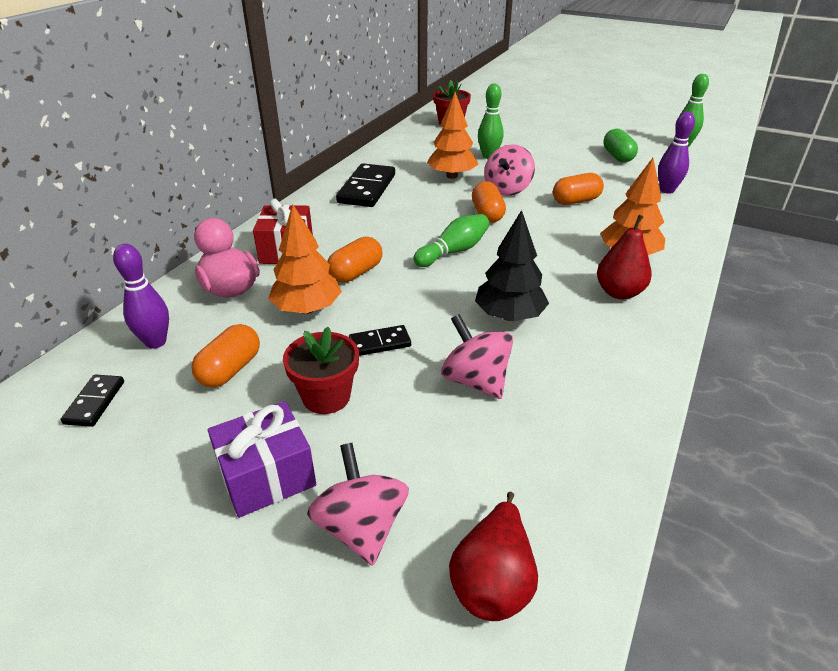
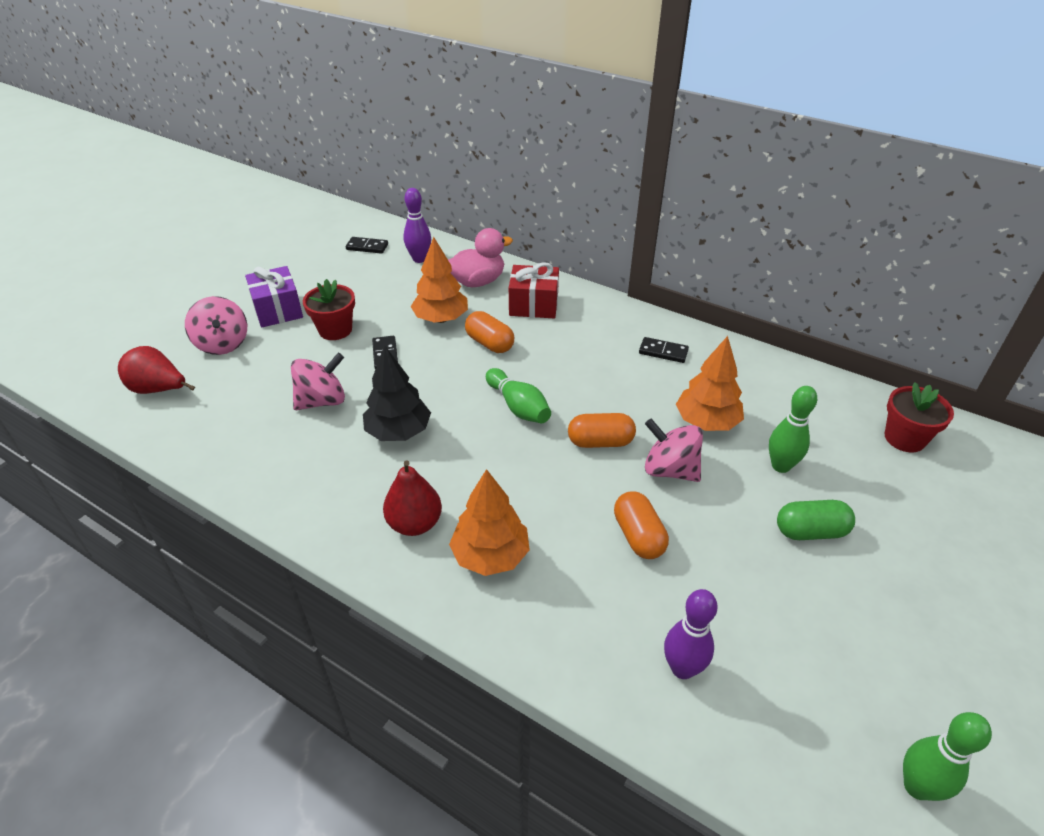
camera: 95 degrees right, 5 degrees up
(230, 370) = (379, 290): orange capsule -> none
(361, 527) = (223, 344): pink spinning top -> pink spinning top turned 75 degrees clockwise
(366, 189) = (663, 352): black domino -> black domino, size x0.53
(617, 156) = (817, 637): green capsule -> green capsule (810, 531)

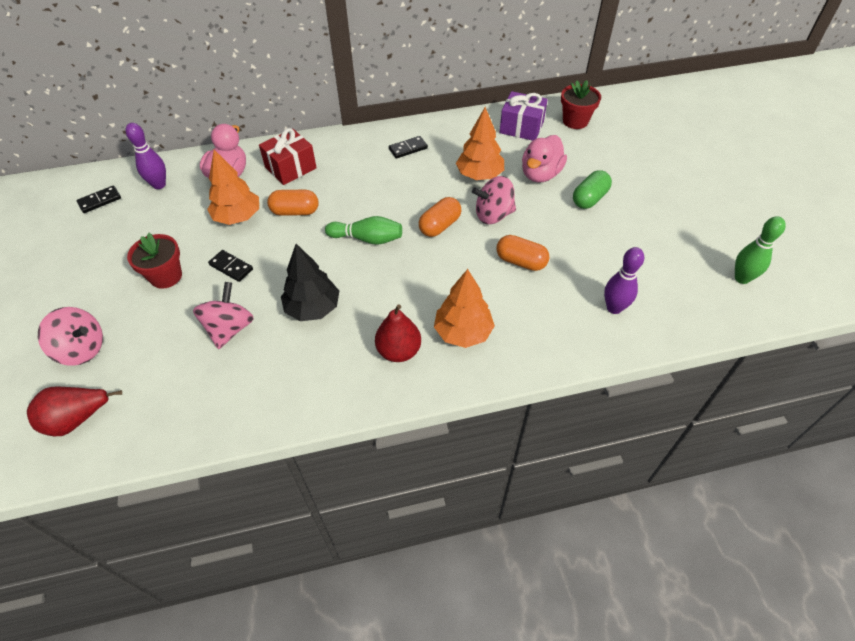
camera: 45 degrees left, 10 degrees up
(278, 310) = (92, 294): purple gift -> purple gift (521, 127)
(780, 466) = (540, 174): green bowling pin -> pink duck

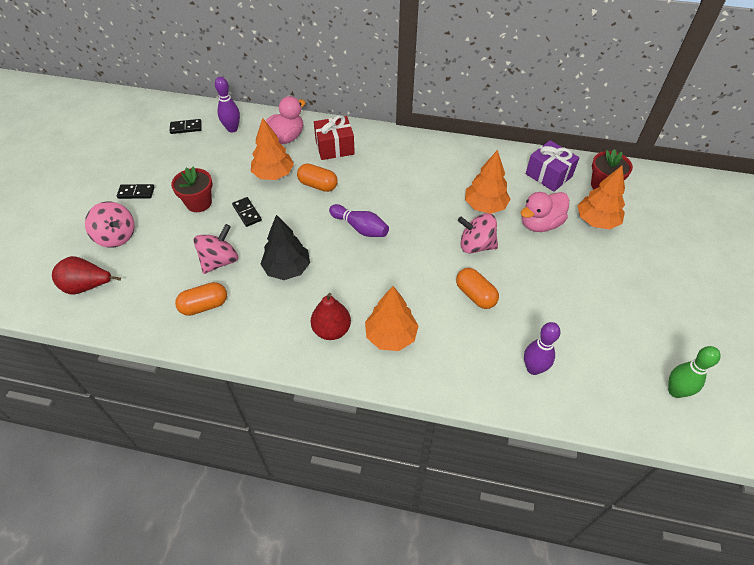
camera: 25 degrees right, 0 degrees up
(367, 239) = (360, 228): green bowling pin -> purple bowling pin
(408, 149) = (437, 162): black domino -> black domino (136, 193)
(440, 226) = (425, 238): orange capsule -> orange capsule (204, 306)
(588, 155) = (596, 221): none -> orange tree
(589, 198) = (572, 262): green capsule -> none

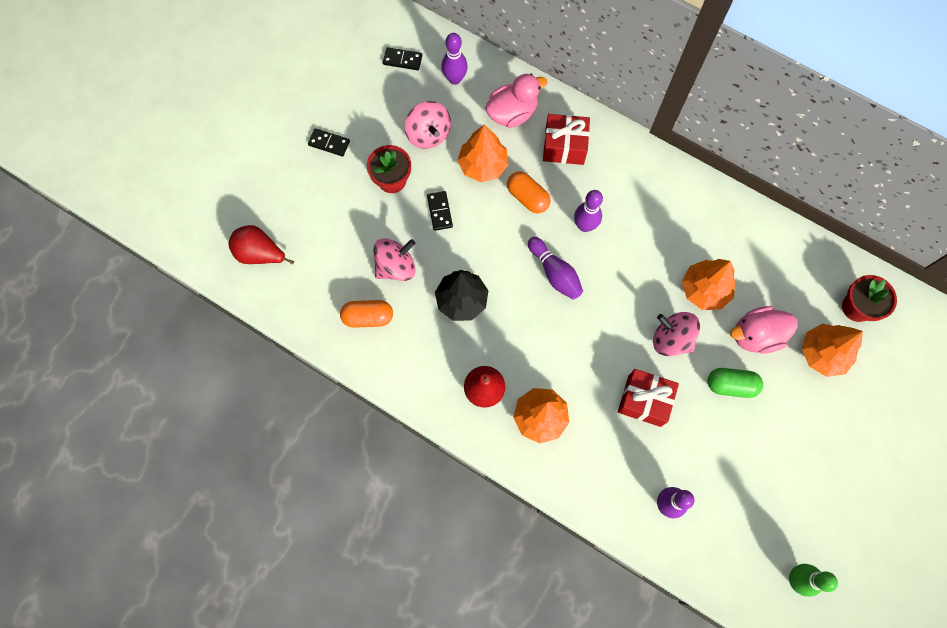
camera: 20 degrees right, 20 degrees up
(116, 236) = (298, 198): pink spinning top -> pink spinning top (428, 134)
(371, 191) = (584, 225): none -> purple bowling pin
(475, 295) = (644, 401): orange capsule -> red gift
(539, 262) = (731, 385): none -> green capsule
(548, 175) = (799, 271): purple gift -> none

